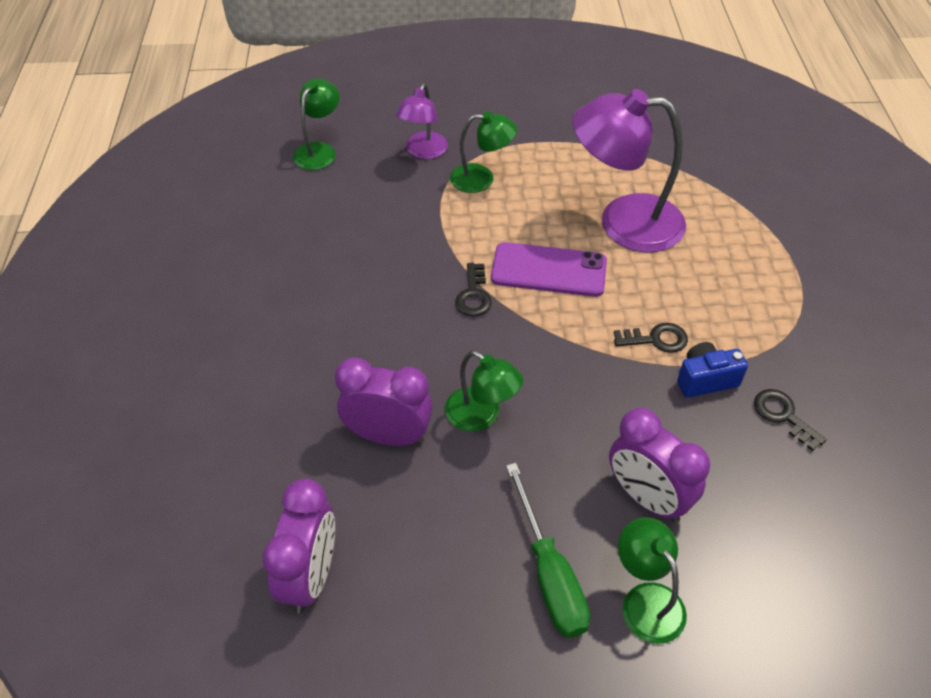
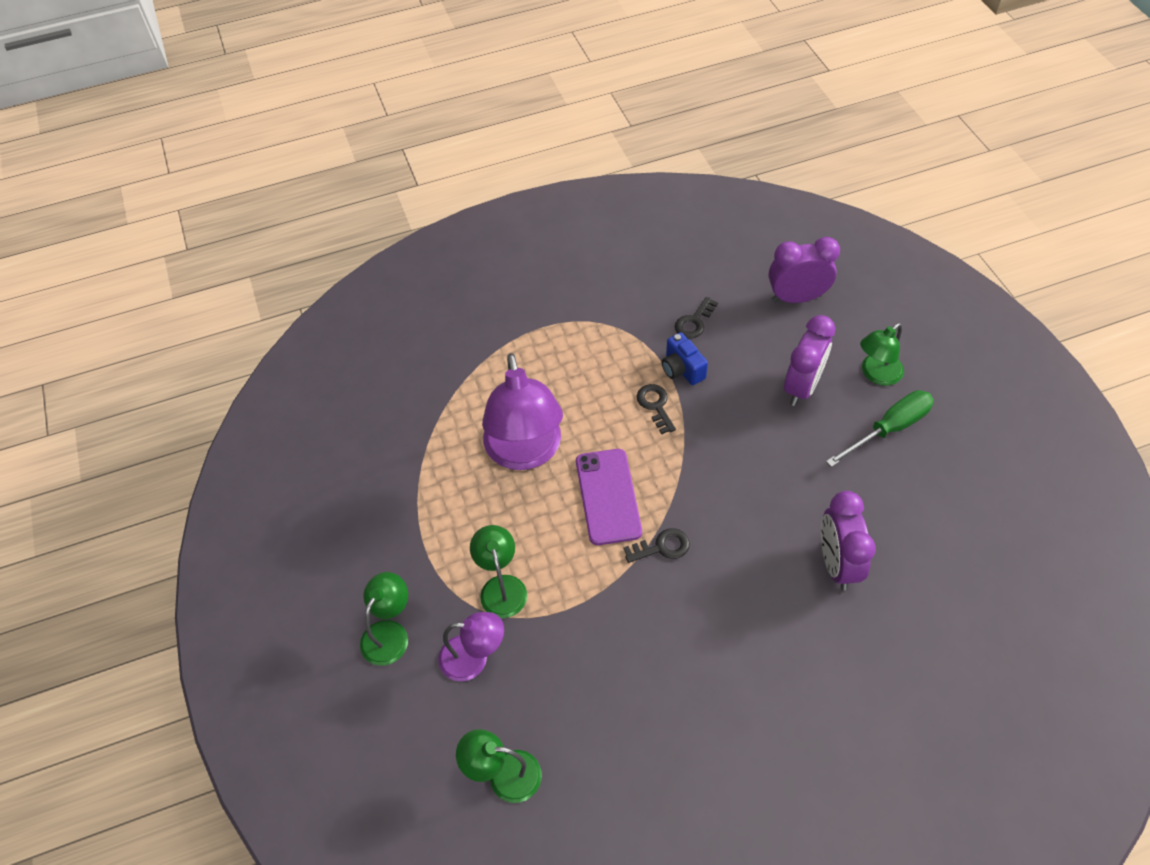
camera: 105 degrees left, 5 degrees up
(310, 576) = (976, 572): purple clock -> purple clock (796, 298)
(481, 416) = (786, 504): green lamp -> green lamp (389, 633)

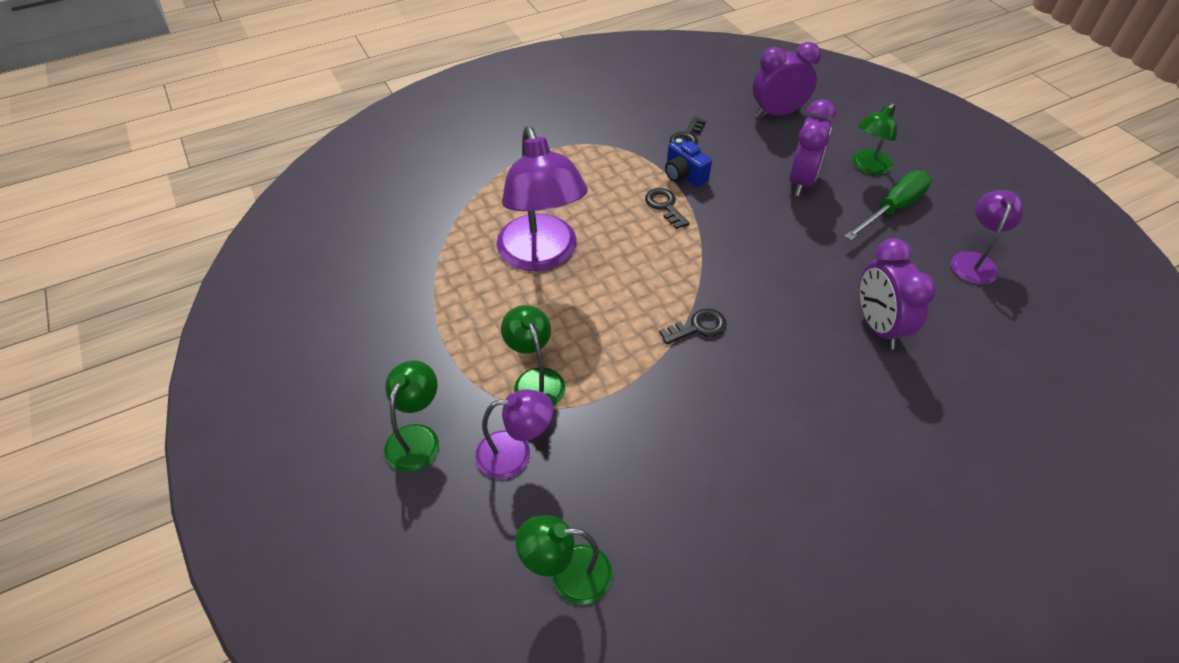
camera: 10 degrees left, 5 degrees down
(608, 496) = (633, 287): purple phone -> none
(956, 499) = (974, 261): none -> purple lamp

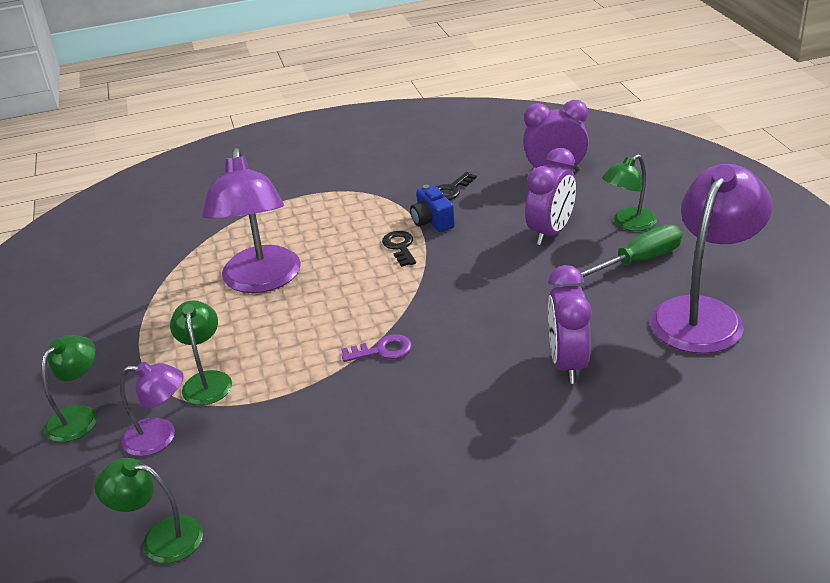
camera: 15 degrees right, 15 degrees down
(698, 327) = (382, 350): black key -> purple key
(974, 261) = (703, 314): purple lamp -> purple lamp, size x1.83

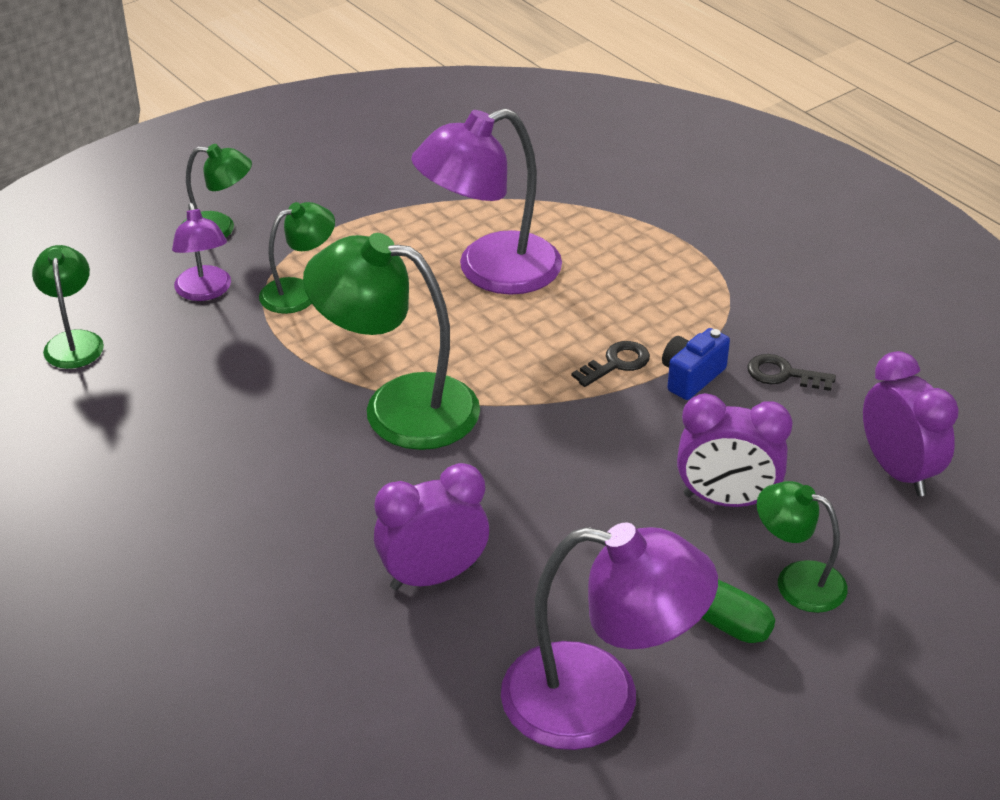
camera: 65 degrees right, 5 degrees up
(382, 350) = (398, 407): purple key -> green lamp

